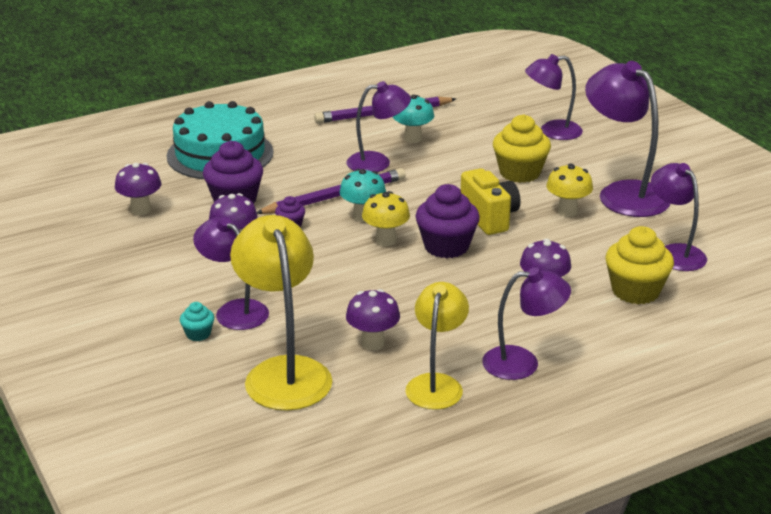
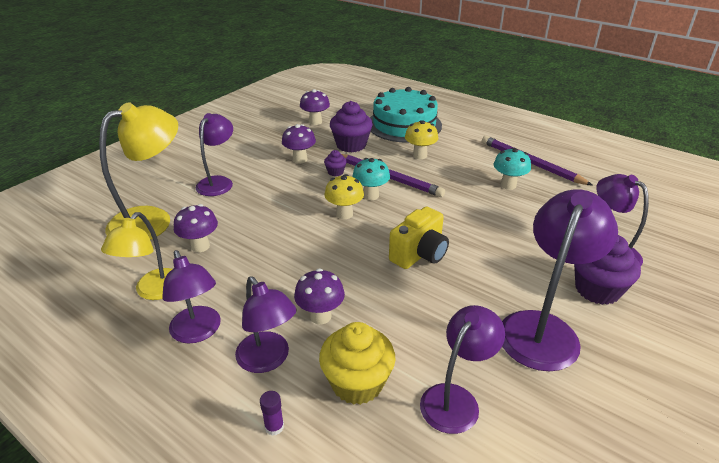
camera: 65 degrees right, 5 degrees up
(198, 334) = (186, 178): turquoise cupcake -> none
(378, 162) = (455, 180): purple lamp -> purple lamp (268, 360)
(436, 384) = (154, 291): yellow lamp -> yellow lamp turned 120 degrees clockwise
(446, 246) = (356, 244): purple cupcake -> purple cupcake (597, 289)
(520, 173) = (512, 251): yellow cupcake -> none
(567, 211) = (471, 297): yellow mushroom -> yellow mushroom (420, 155)
(661, 339) = (274, 427): none -> purple glue stick

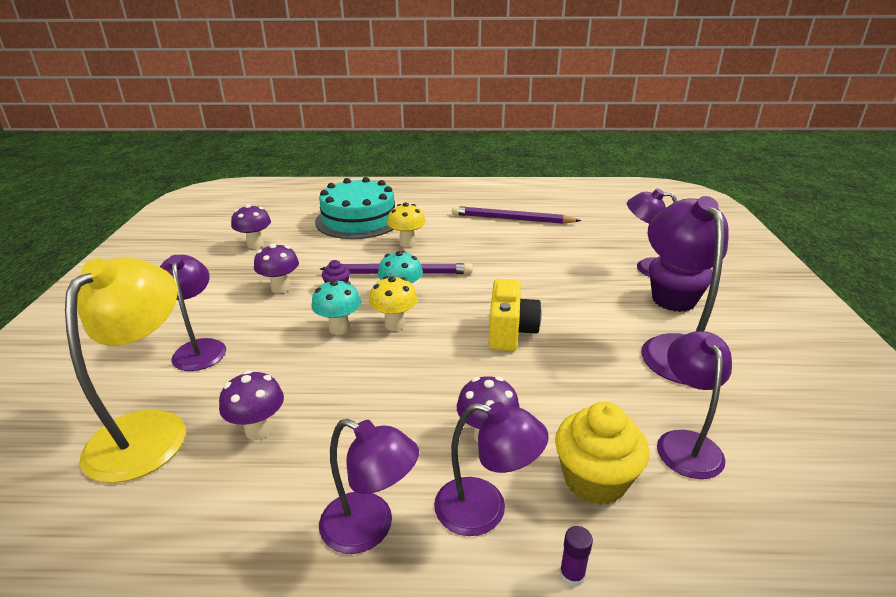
camera: 35 degrees left, 5 degrees down
(154, 291) = (253, 514): yellow lamp -> none
(351, 145) = (324, 255): purple cupcake -> none
(508, 185) = (515, 243): turquoise mushroom -> turquoise mushroom (339, 328)

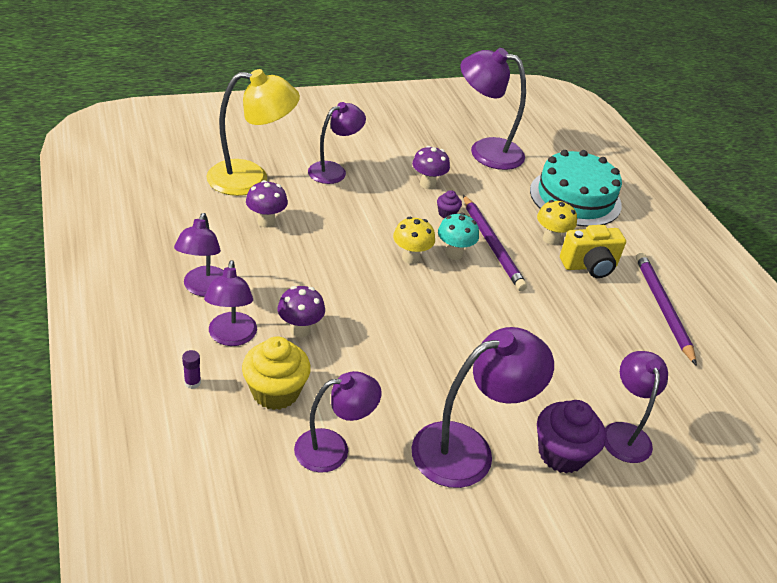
camera: 65 degrees right, 10 degrees up
(255, 244) = (485, 151): purple mushroom -> purple lamp
(339, 328) = (390, 229): turquoise mushroom -> none
(510, 332) = (435, 329): yellow camera -> yellow camera (589, 266)

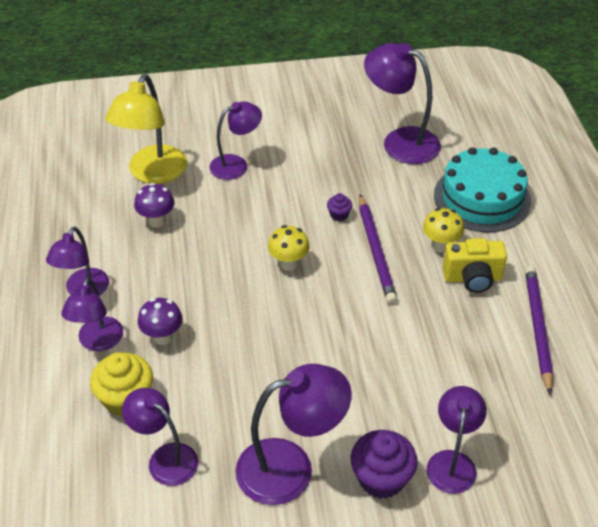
camera: 15 degrees right, 5 degrees up
(192, 382) = (54, 385): purple glue stick -> none
(251, 179) = (152, 173): yellow lamp -> yellow lamp turned 105 degrees clockwise
(333, 448) = (165, 458): purple lamp -> purple lamp turned 135 degrees counterclockwise
(427, 184) = (328, 181): purple mushroom -> none
(454, 253) = (334, 260): turquoise mushroom -> none

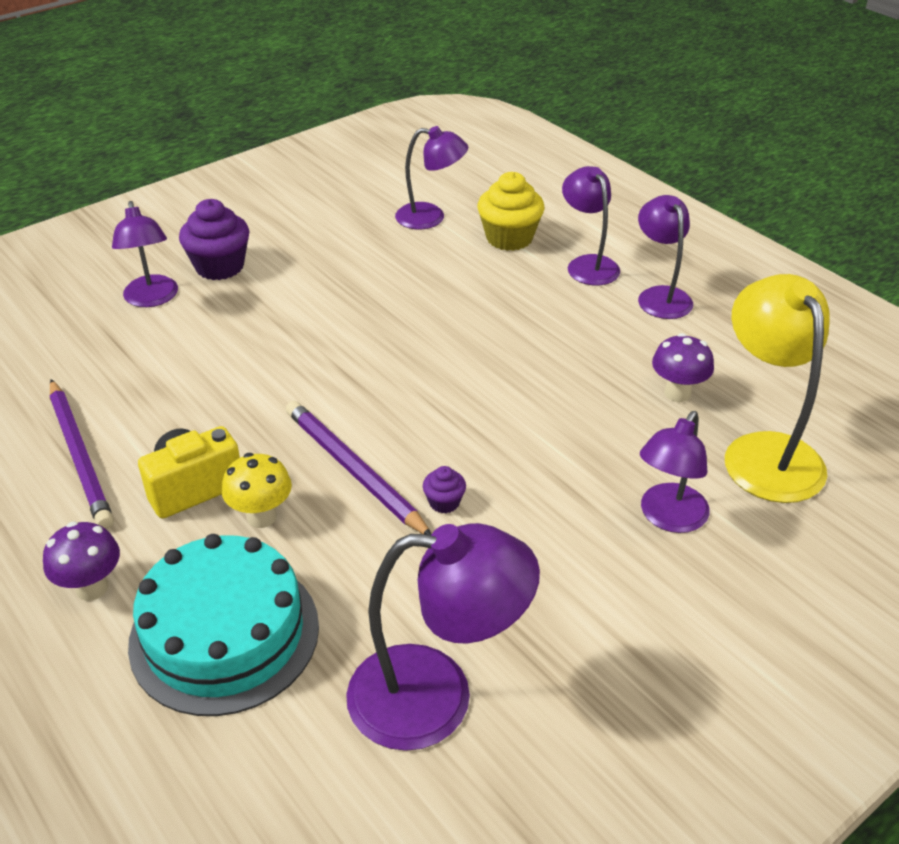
camera: 150 degrees right, 5 degrees down
(162, 337) = (529, 290): purple mushroom -> purple mushroom (92, 588)
(288, 264) = (460, 409): yellow mushroom -> none
(290, 467) = (312, 247): purple lamp -> none

